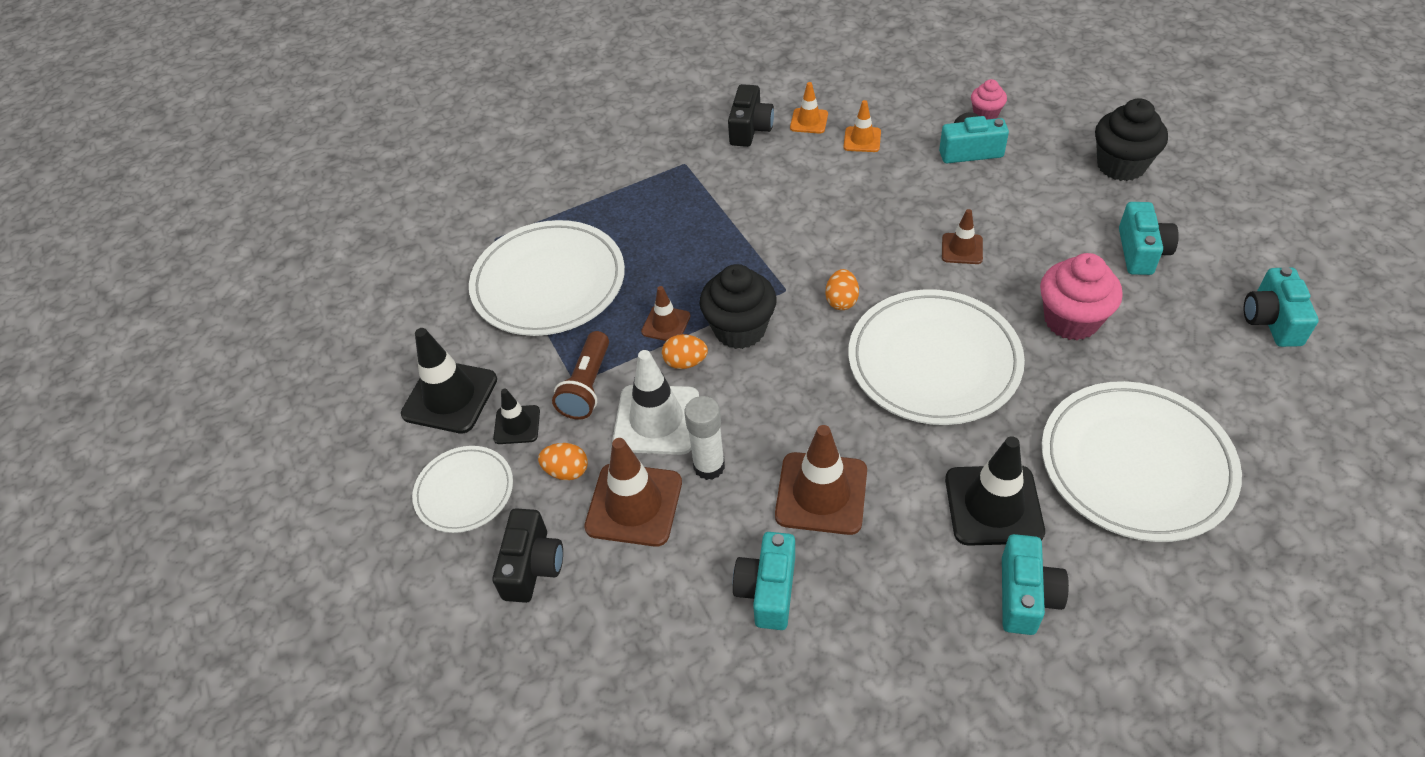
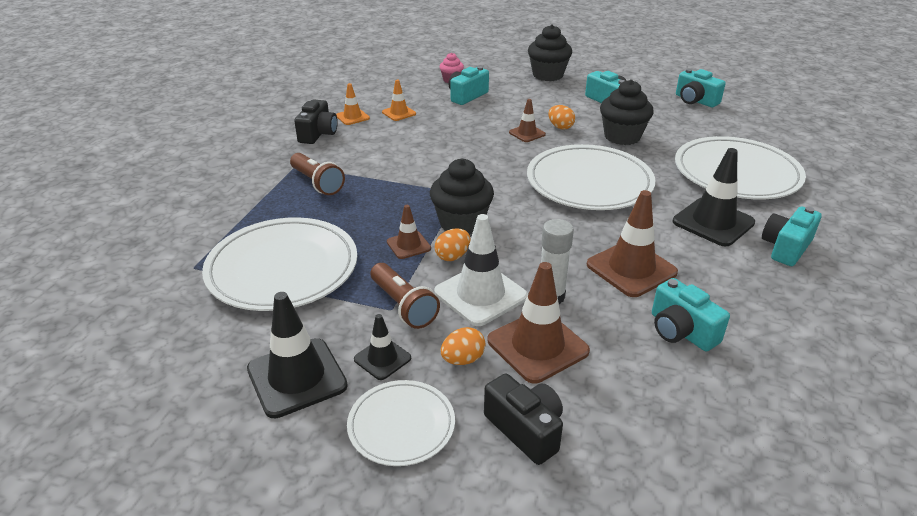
camera: 50 degrees left, 15 degrees down
(678, 198) = (317, 183): none -> brown flashlight
(750, 129) = (318, 134): black camera -> black camera turned 45 degrees clockwise
(841, 301) = (500, 182): orange egg -> orange egg (560, 127)
(1025, 596) = (786, 248): turquoise camera -> turquoise camera turned 105 degrees counterclockwise
(1071, 320) = (622, 137): pink cupcake -> black cupcake

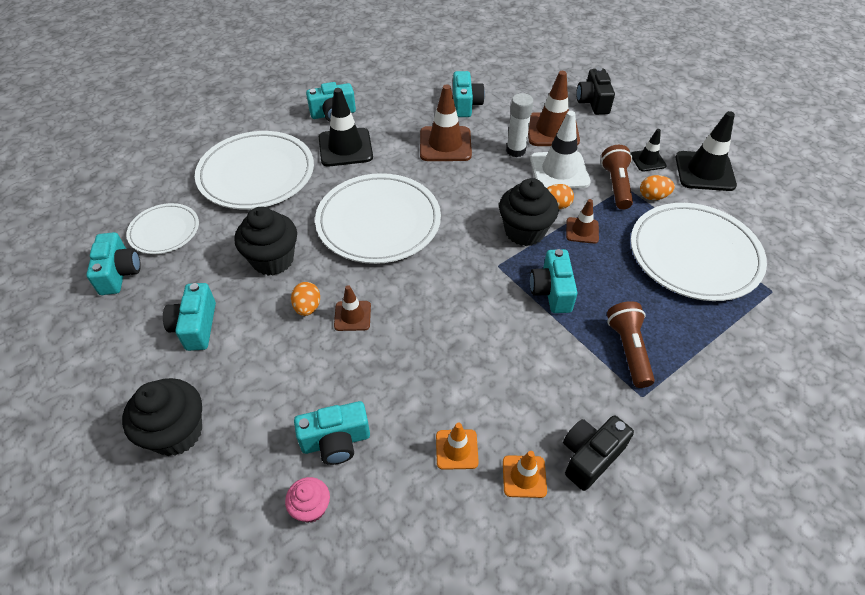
camera: 145 degrees left, 15 degrees up
(401, 193) = (551, 291): none -> turquoise camera
(401, 425) = (654, 127): white plate -> white plate (164, 231)
(463, 359) = (600, 141): orange egg -> orange egg (653, 197)

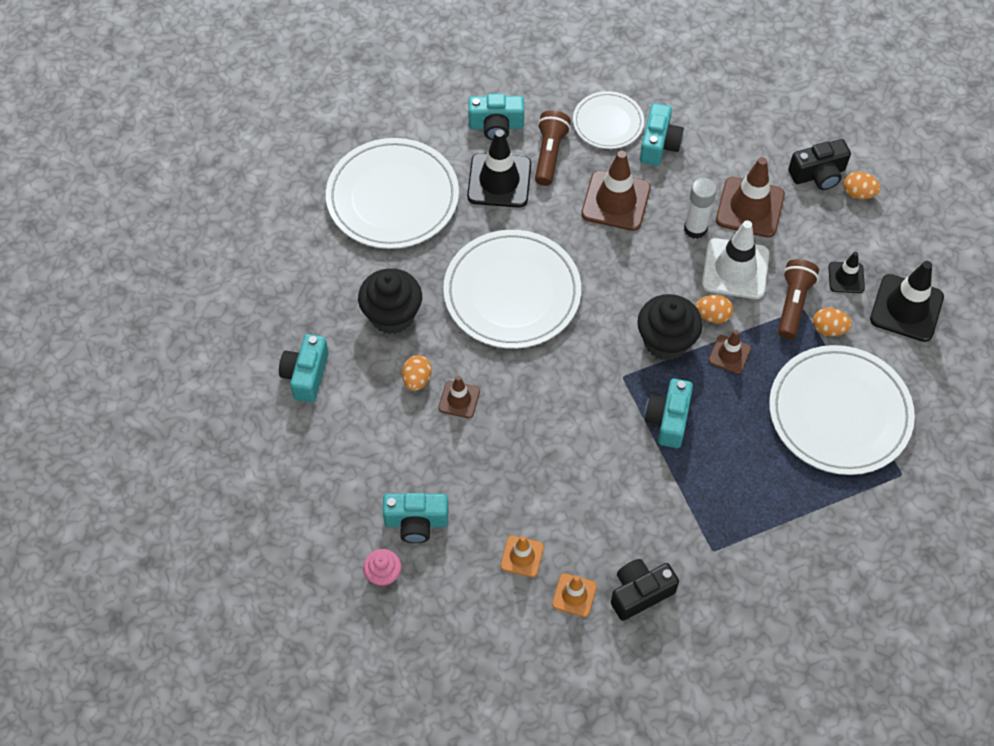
camera: 15 degrees right, 10 degrees up
(119, 273) = (237, 295): turquoise camera -> none
(164, 231) = (286, 253): white plate -> white plate (608, 122)
(176, 432) = (278, 479): black cupcake -> none
(593, 102) = (818, 174): black camera -> black camera turned 120 degrees counterclockwise
(628, 108) = (858, 193): none -> orange egg
(628, 350) = (720, 501): brown flashlight -> brown flashlight (549, 154)

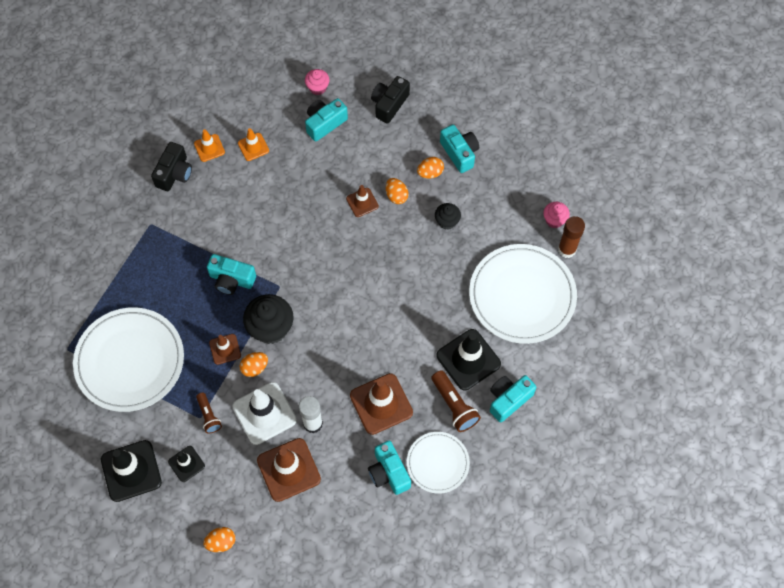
camera: 140 degrees right, 5 degrees up
(287, 239) = (554, 220): none -> pink cupcake
(306, 206) = (567, 249): none -> brown glue stick
(392, 315) = (447, 221): black cupcake -> black cupcake, size x0.55
(512, 292) = (390, 289): white plate -> none
(668, 419) = (231, 280): turquoise camera -> turquoise camera turned 135 degrees clockwise
(793, 304) = (209, 416): brown flashlight -> brown flashlight, size x0.65
(818, 174) = (260, 536): black camera -> black camera (389, 104)
(828, 329) = (173, 415): orange egg -> orange egg (430, 173)

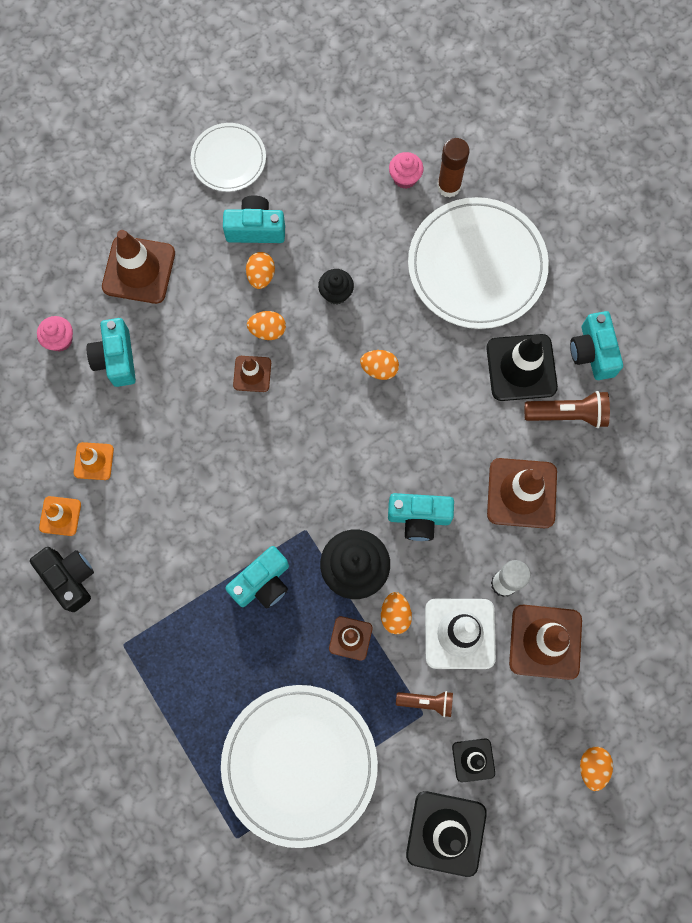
camera: 60 degrees left, 10 degrees up
(389, 104) = (139, 270): black camera -> brown traffic cone
(389, 472) = (608, 530): turquoise camera -> turquoise camera (419, 517)
(412, 273) = (379, 369): none -> orange egg
(437, 463) = (626, 470): white plate -> white plate (228, 159)

